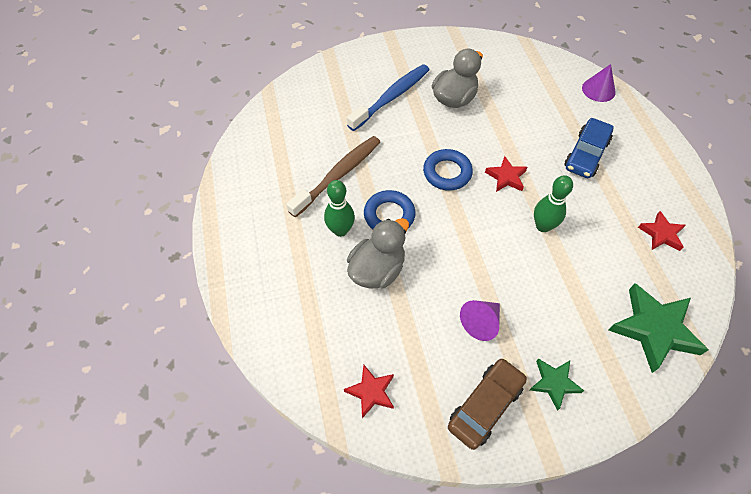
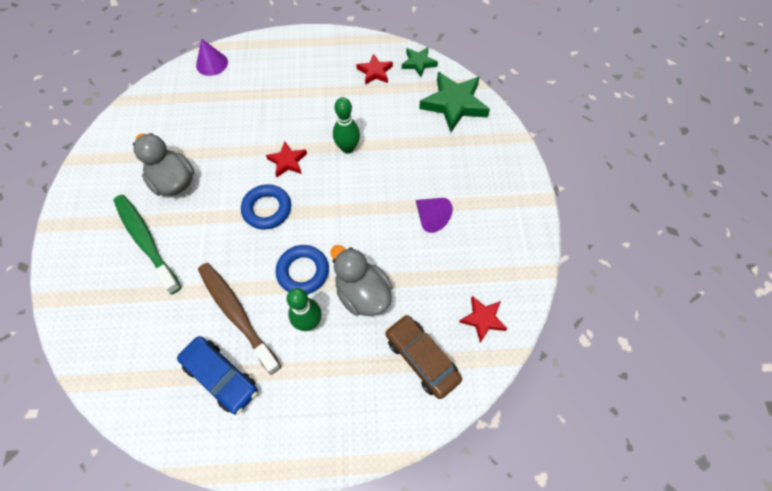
camera: 80 degrees left, 5 degrees up
(391, 97) = (146, 241): blue toothbrush -> green toothbrush
(485, 406) = (502, 232): brown car -> brown car (421, 358)
(554, 383) = (489, 180): green star -> green star (418, 63)
(586, 154) = (282, 95): blue car -> blue car (221, 377)

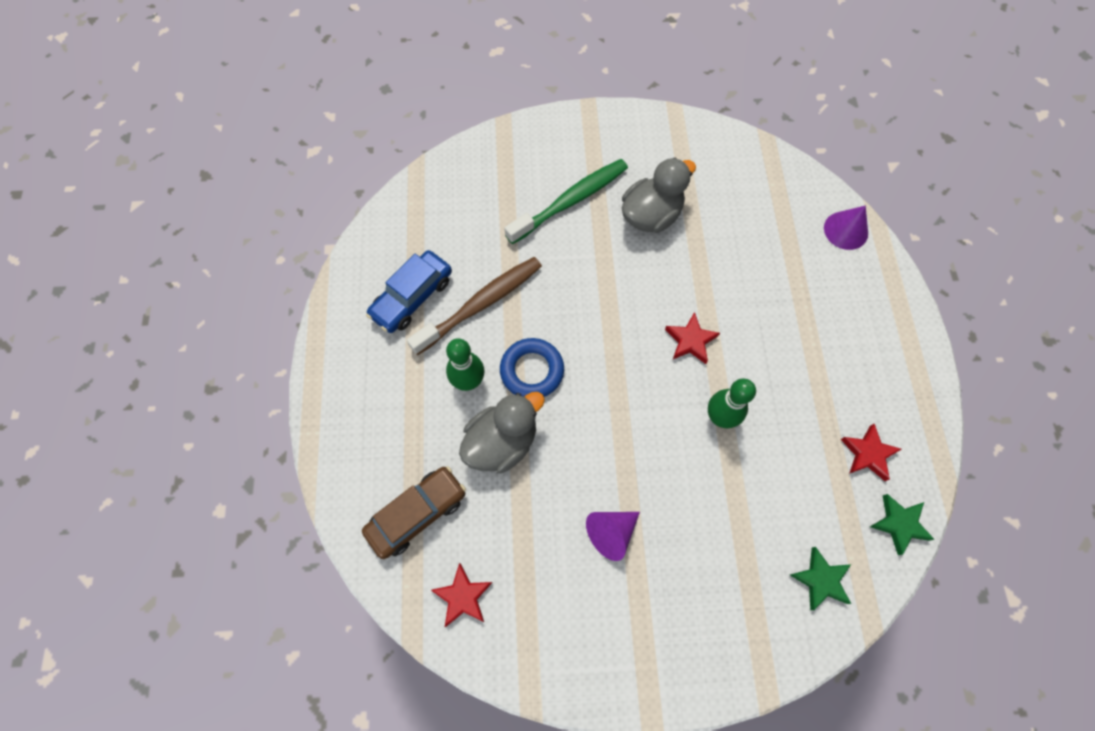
camera: 90 degrees right, 5 degrees up
(267, 209) = (617, 322): blue ring -> none
(454, 104) = (821, 580): green star -> green star, size x0.55

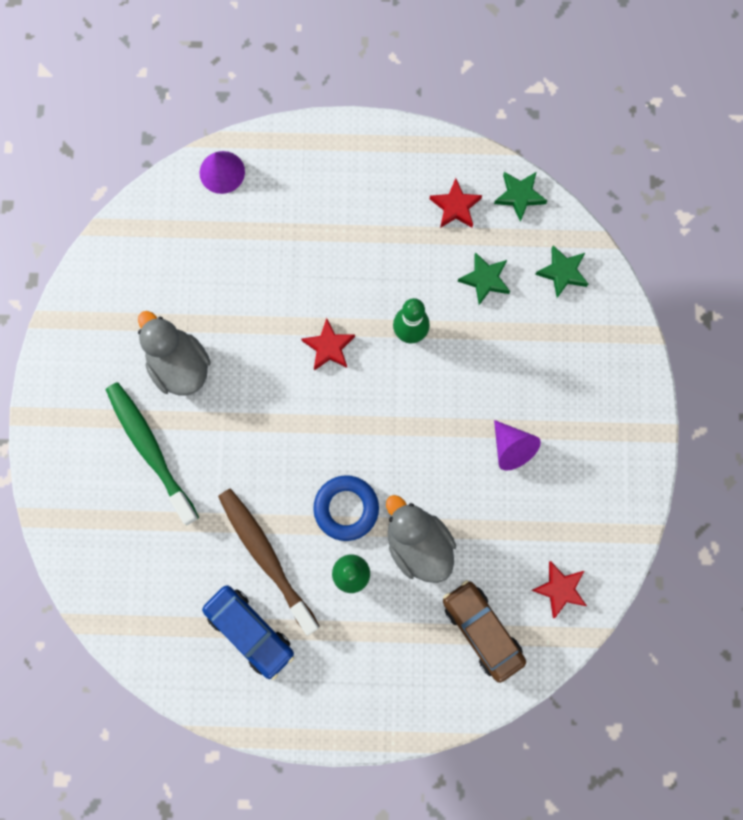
camera: 85 degrees left, 10 degrees up
(793, 491) = (485, 279): none -> green star

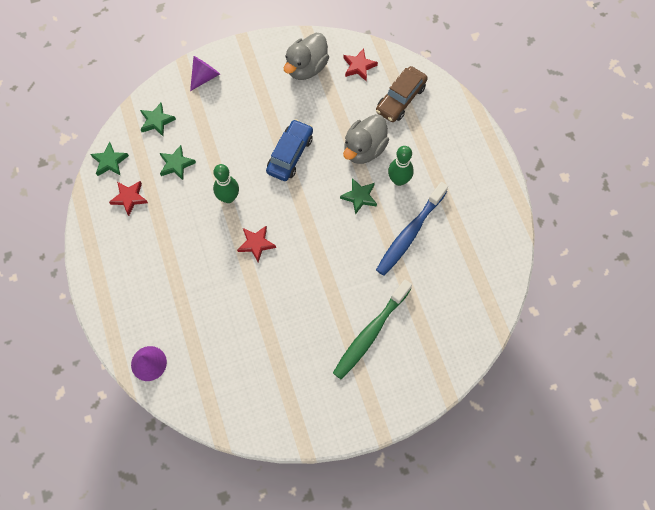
camera: 110 degrees left, 10 degrees down
(179, 365) = (304, 337): grey duck -> grey duck (306, 68)
(250, 631) = (459, 226): blue car -> blue car (290, 154)
(266, 557) = (410, 233): brown toothbrush -> blue toothbrush
(346, 508) = (359, 197): blue ring -> green star
(511, 448) = (283, 116): purple cone -> purple cone (205, 76)

